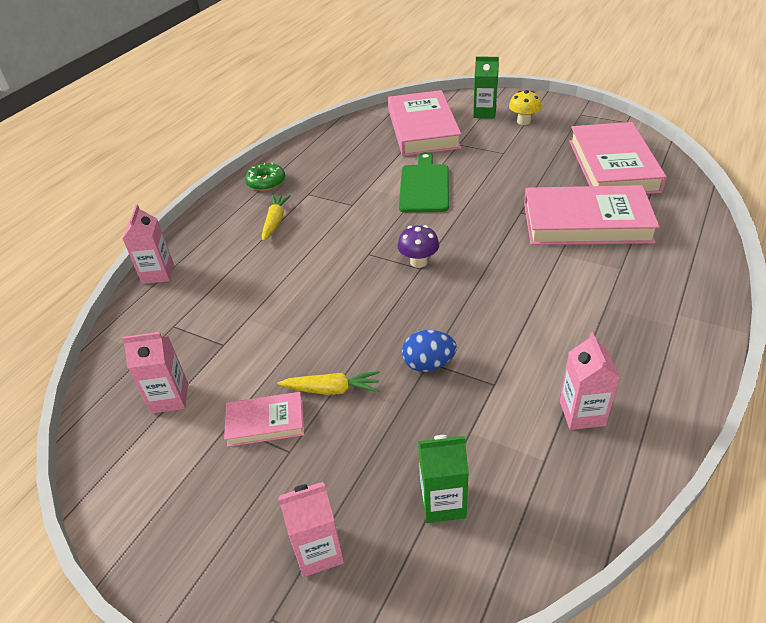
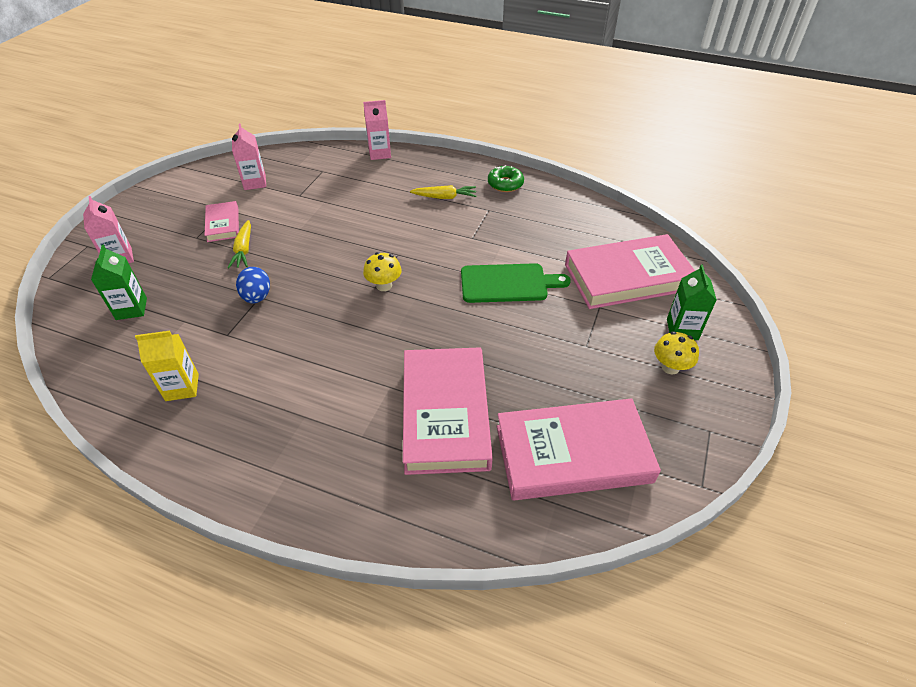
camera: 80 degrees right, 5 degrees up
(418, 262) = (384, 285): purple mushroom -> yellow mushroom
(582, 413) = (182, 387): pink carton -> yellow carton

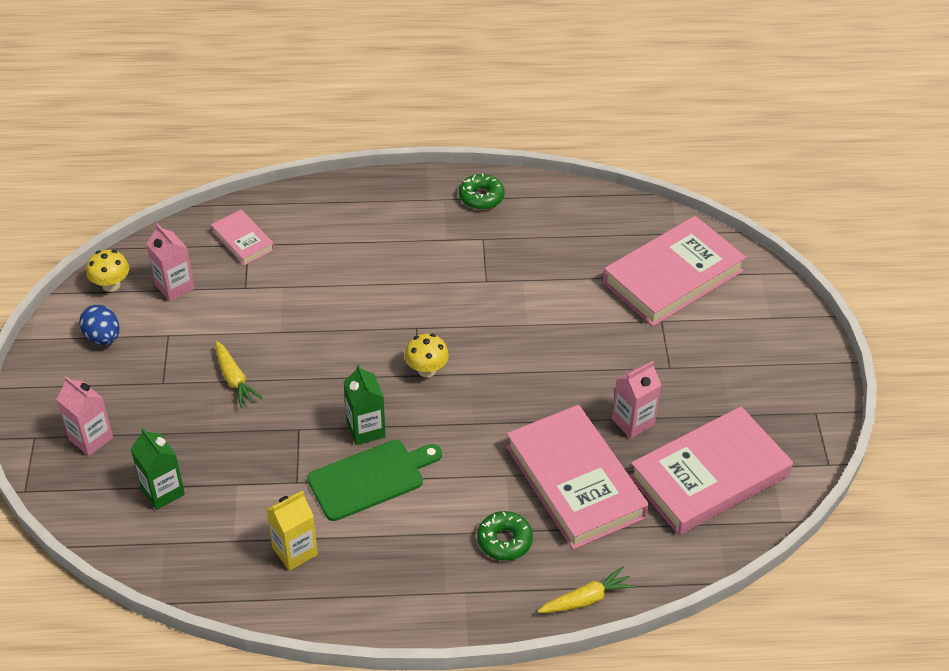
camera: 25 degrees left, 0 degrees up
(223, 224) = (181, 355): pink book -> pink book (243, 240)
(257, 297) = (296, 430): blue egg -> blue egg (103, 337)
(350, 443) = (504, 540): none -> green donut
(379, 153) = (302, 197): pink carton -> pink carton (633, 422)
(445, 197) = (422, 237): yellow carrot -> yellow carrot (586, 599)
(508, 283) = (556, 324): green cutting board -> green cutting board (370, 478)
(670, 367) = (756, 362): yellow mushroom -> yellow mushroom (111, 285)
(682, 329) = (750, 319): green carton -> green carton (366, 429)

